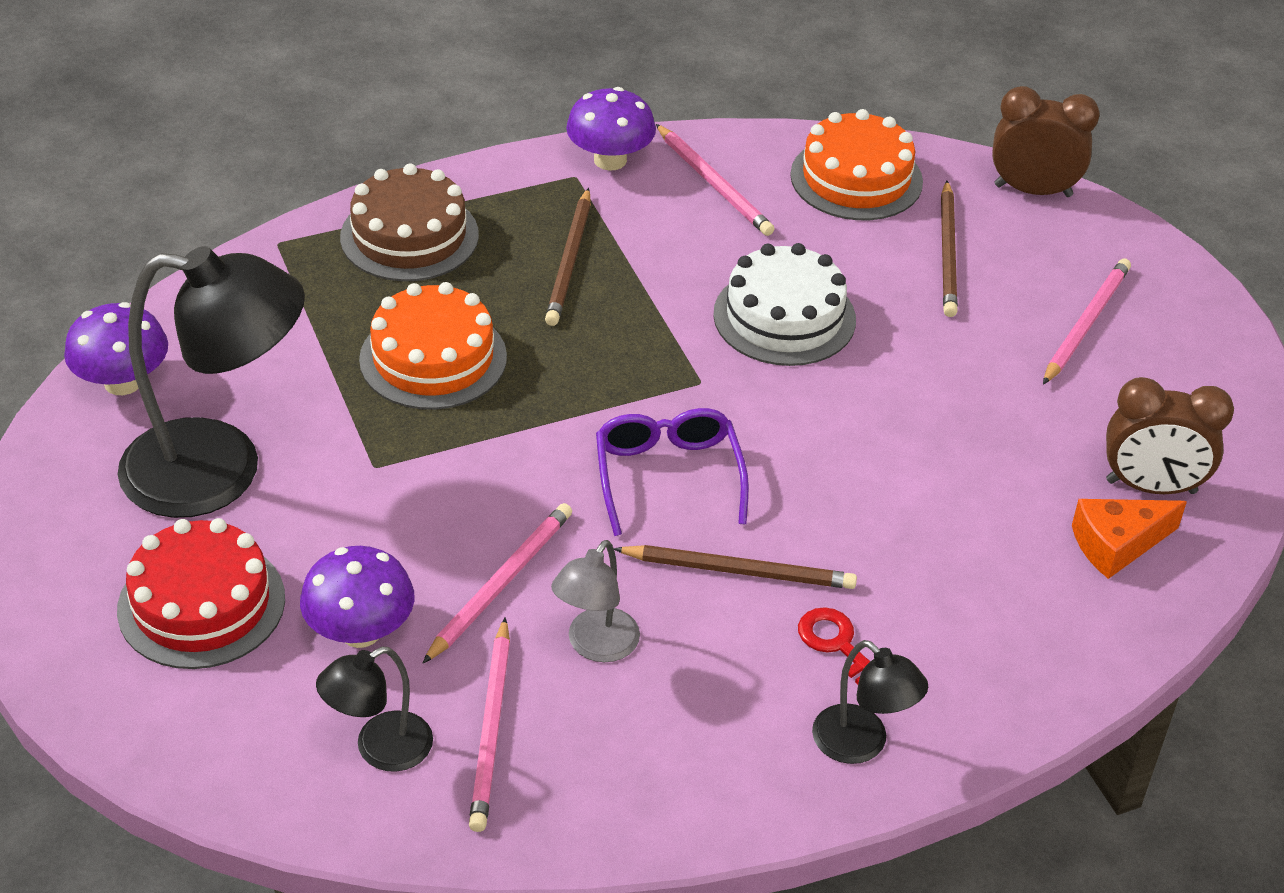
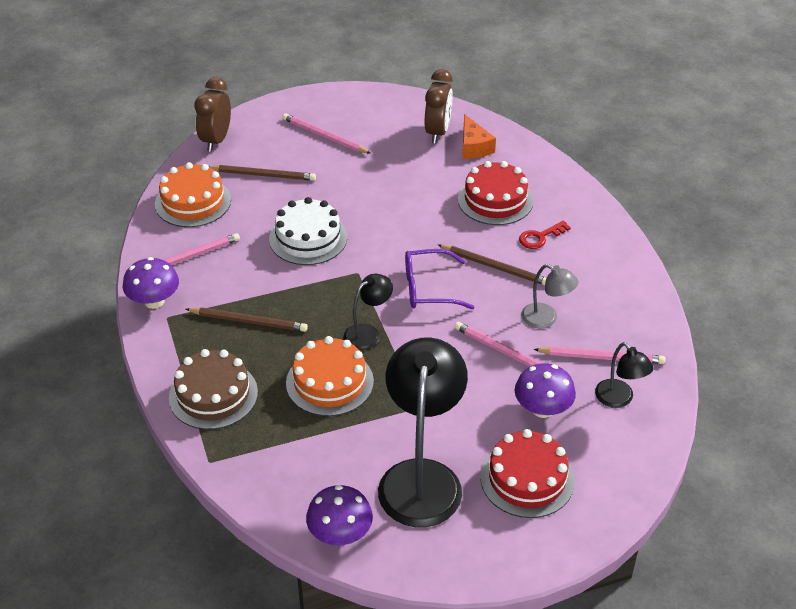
camera: 85 degrees left, 0 degrees up
(738, 571) = (494, 267): brown pencil -> brown pencil turned 105 degrees clockwise
(861, 744) = (597, 235): black lamp -> black lamp (368, 333)
(946, 576) = (495, 200): none -> red cake

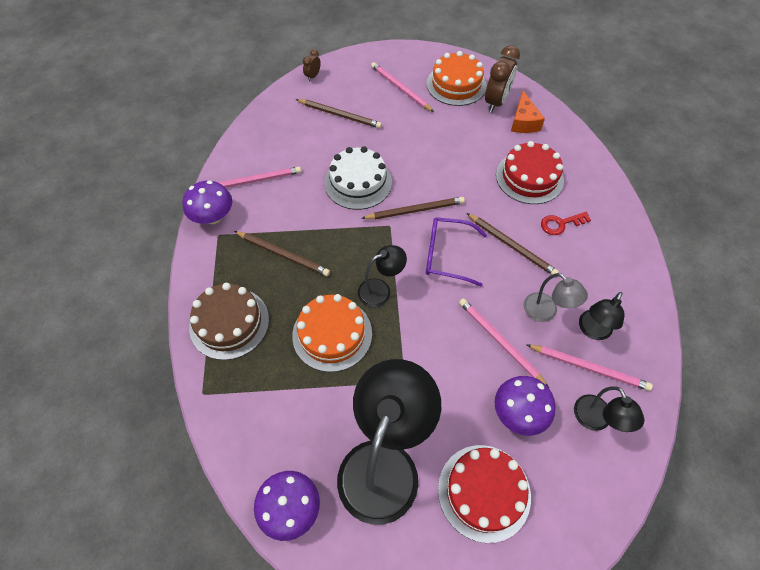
camera: 15 degrees right, 15 degrees up
(193, 202) = (276, 129): orange cake -> orange cake (456, 84)
(216, 140) = (313, 76): brown clock -> brown clock, size x0.50
(380, 253) = (415, 210): none -> brown pencil
(597, 326) = (592, 331): none -> black lamp

